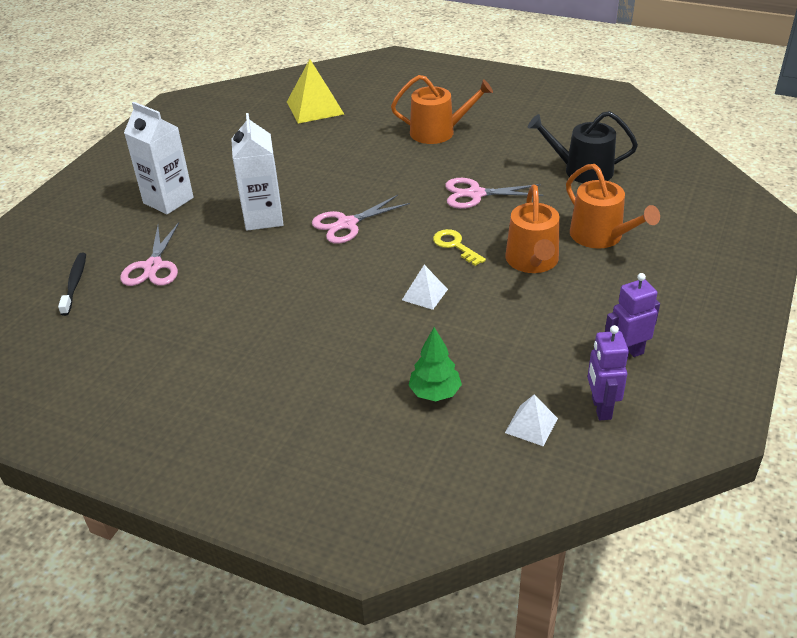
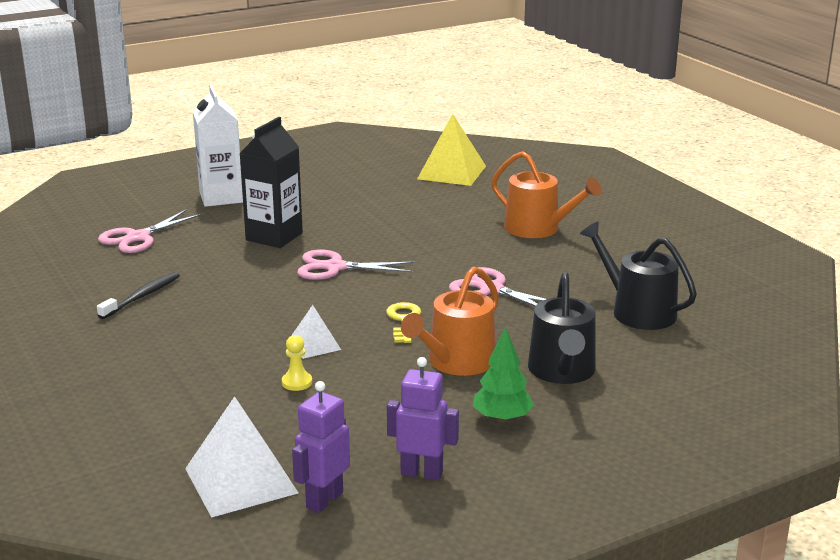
camera: 35 degrees right, 15 degrees down
(75, 283) = (69, 226): black toothbrush -> black toothbrush (142, 296)
(263, 218) = (274, 236): white carton -> black carton
(435, 393) = (202, 417): green tree -> green tree (502, 418)
(456, 330) = (297, 382): none -> yellow pawn
(531, 425) = (241, 480): white pyramid -> white pyramid, size x1.81
(601, 236) = (562, 371): orange watering can -> black watering can

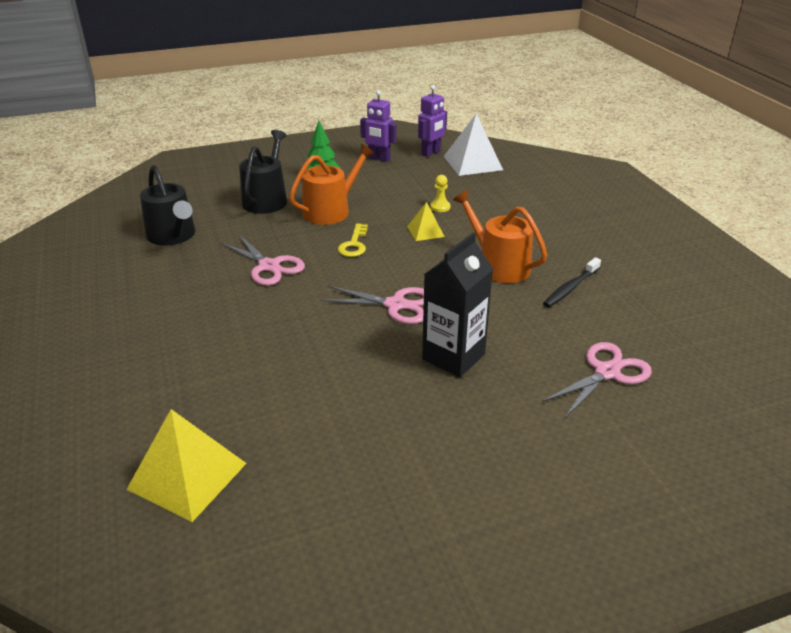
camera: 170 degrees left, 10 degrees up
(221, 197) = (525, 447): white carton -> none
(314, 344) = (425, 231): white pyramid -> yellow pyramid
(538, 229) = (168, 338): orange watering can -> orange watering can (498, 265)

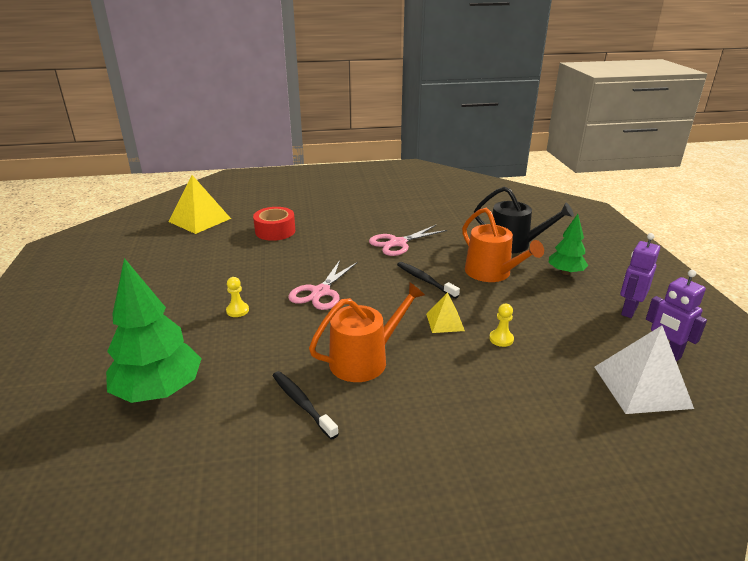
camera: 100 degrees right, 5 degrees down
(173, 236) = (451, 210): black watering can -> none
(235, 372) = (275, 231): none -> red tape
(354, 244) = (425, 280): yellow key -> black toothbrush
(453, 357) = (237, 310): black carton -> yellow pawn
(607, 372) = (159, 391): pink scissors -> green tree

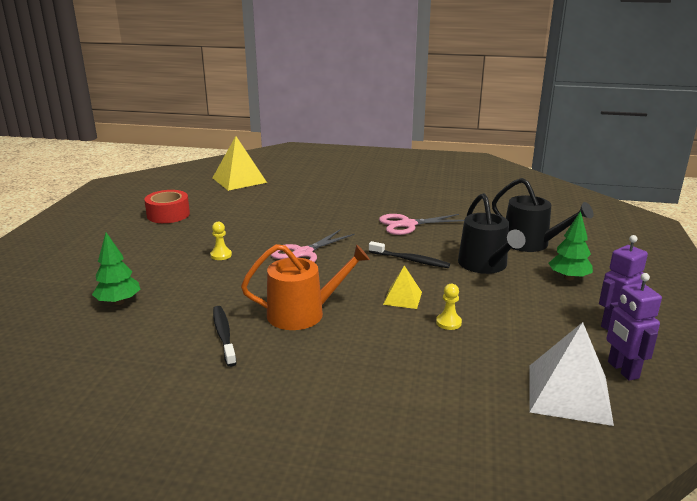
camera: 20 degrees right, 5 degrees down
(159, 391) = (119, 302): green tree -> green tree, size x0.57
(275, 231) = (298, 198): red tape -> red tape (168, 214)
(425, 280) = (410, 260): black toothbrush -> black toothbrush turned 135 degrees clockwise
(492, 273) = (485, 265): orange watering can -> black watering can

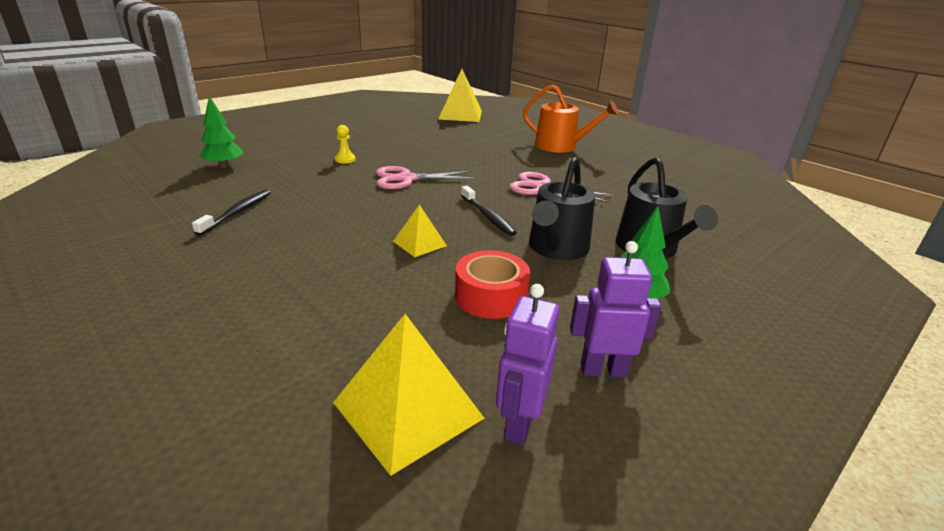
camera: 35 degrees right, 5 degrees up
(168, 214) = (364, 123): red tape -> red tape (491, 296)
(303, 313) = (318, 221): orange watering can -> orange watering can (561, 146)
(448, 322) = (420, 281): yellow pawn -> none
(568, 393) = (408, 410): white pyramid -> yellow pyramid

